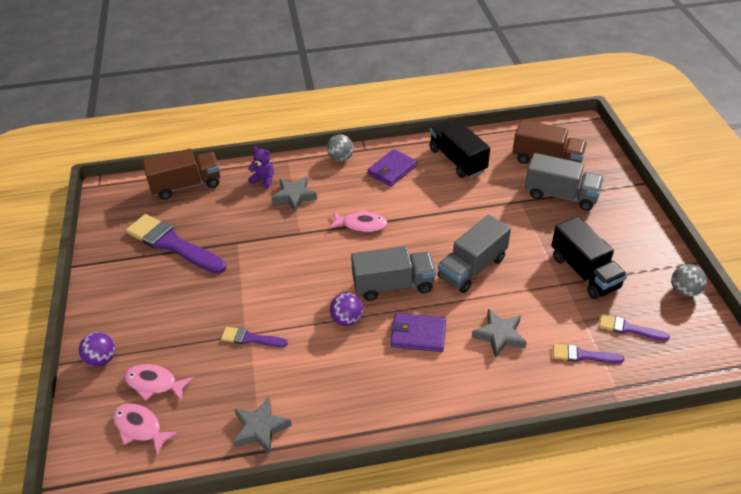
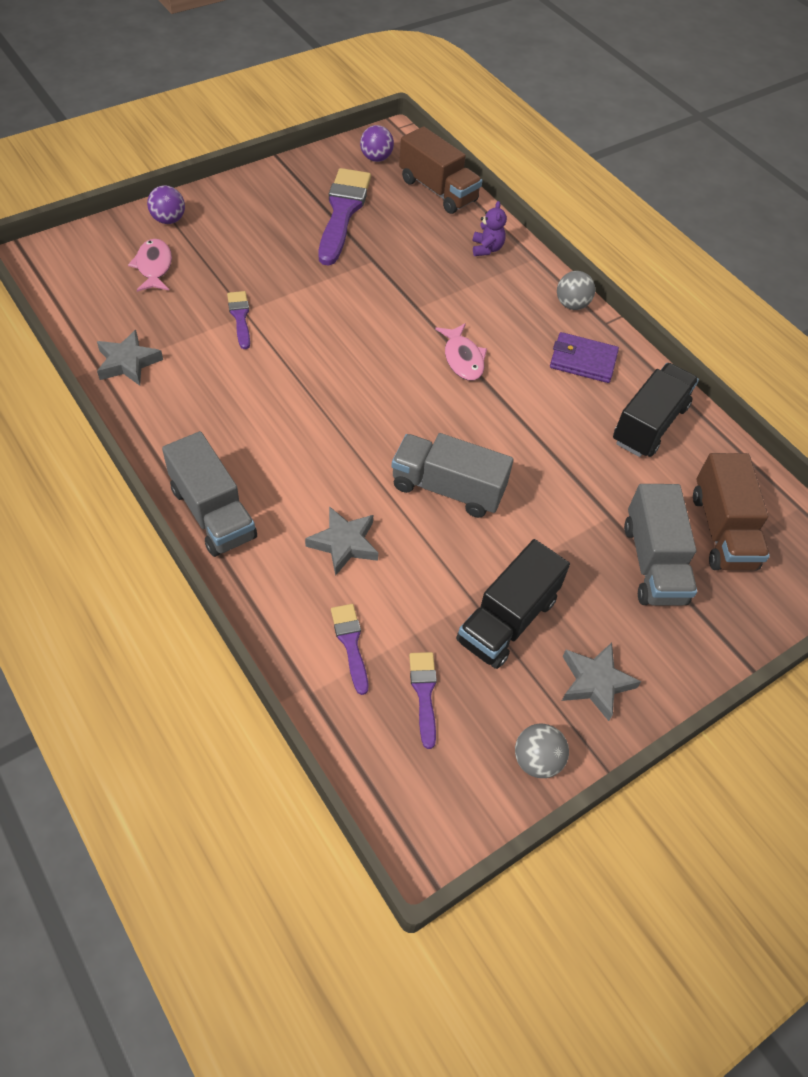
camera: 60 degrees right, 10 degrees up
(140, 428) = (99, 276): pink fish -> none
(294, 196) = (475, 284): grey star -> grey star (595, 682)
(347, 319) = (303, 389): purple ball -> purple ball (376, 158)
(393, 285) = (377, 416): grey truck -> grey truck (213, 513)
(418, 334) = (309, 460): purple wallet -> none

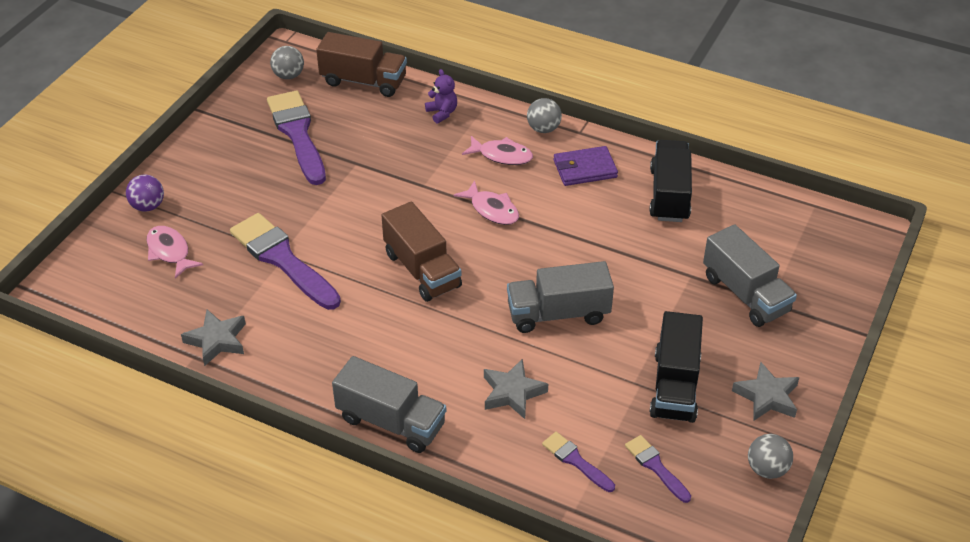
camera: 25 degrees left, 10 degrees down
(240, 317) = (282, 259): purple brush -> purple brush, size x2.01
(376, 158) = (288, 75): purple ball -> grey ball
(512, 312) = (502, 155): none -> pink fish
(722, 530) = (775, 248): brown truck -> brown truck (422, 270)

